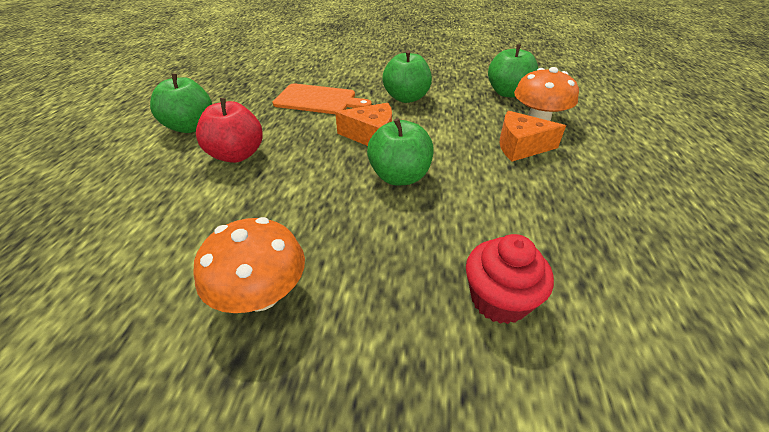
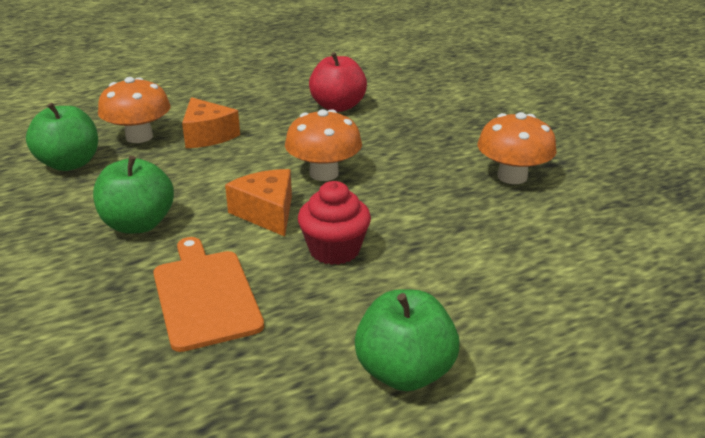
camera: 125 degrees left, 10 degrees down
(237, 155) = (407, 282): red apple -> red apple (338, 106)
(399, 176) = (324, 173): green apple -> orange mushroom
(499, 299) = (402, 113): red cupcake -> red cupcake (334, 250)

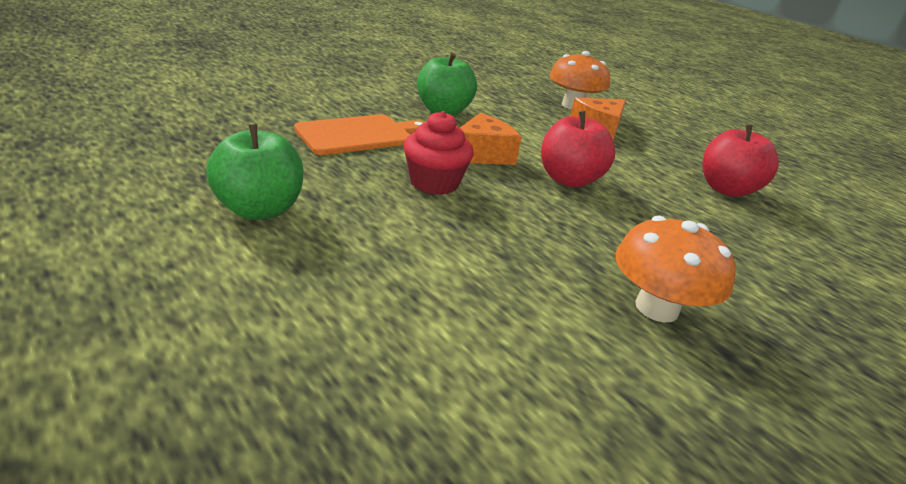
camera: 75 degrees right, 0 degrees up
(70, 164) = (514, 88): green apple -> none
(324, 173) = (569, 180): orange mushroom -> red apple

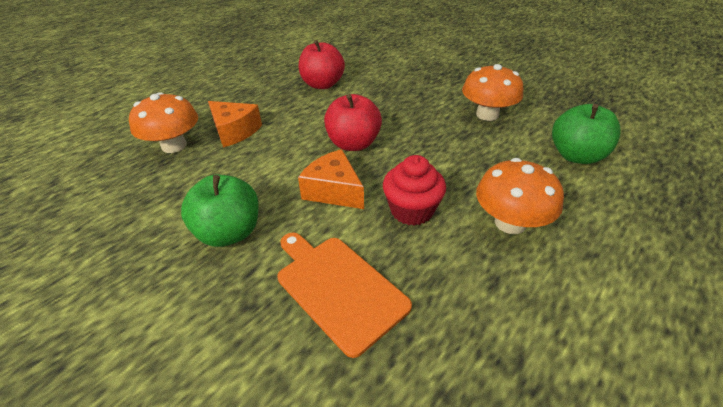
camera: 95 degrees left, 10 degrees up
(259, 210) = (549, 309): green apple -> green apple (576, 156)
(383, 232) = (510, 223): none -> orange mushroom

